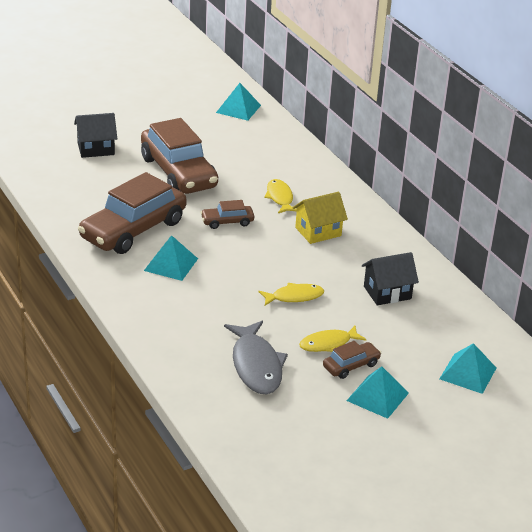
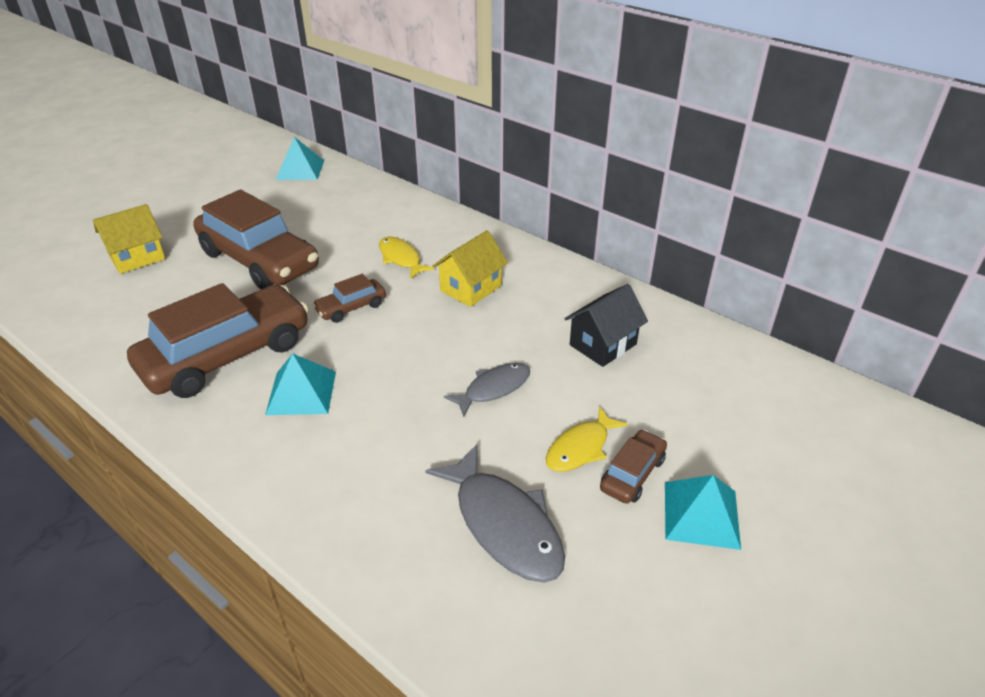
camera: 20 degrees left, 5 degrees up
(96, 149) = (137, 257): black house -> yellow house
(133, 230) = (227, 355): brown car -> brown car turned 150 degrees counterclockwise
(294, 297) = (493, 389): yellow fish -> grey fish
(468, 373) = (780, 430): turquoise pyramid -> none

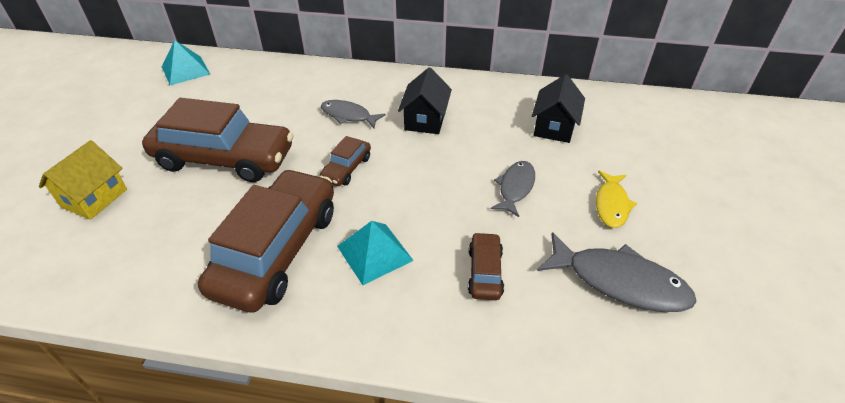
camera: 30 degrees left, 5 degrees up
(401, 258) = (348, 115): yellow fish -> grey fish
(470, 288) = (425, 120): yellow house -> black house
(632, 474) = (658, 207): brown car -> brown car (485, 272)
(701, 514) = (720, 215): turquoise pyramid -> none

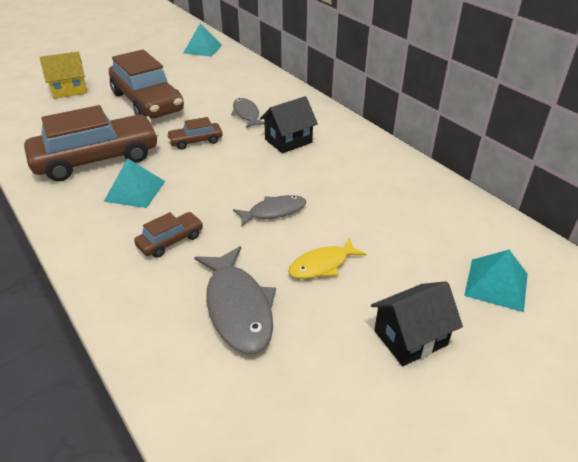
camera: 45 degrees right, 5 degrees down
(554, 127) = (373, 195): black house -> black house (410, 338)
(707, 143) = (496, 284): none -> turquoise pyramid

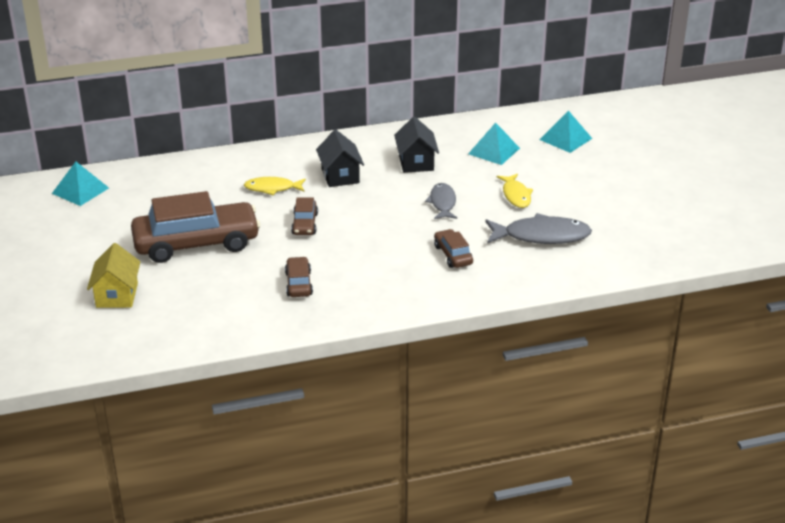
camera: 70 degrees left, 5 degrees down
(97, 159) = (298, 283): brown car -> brown car, size x0.45
(135, 191) = (370, 266): turquoise pyramid -> turquoise pyramid (494, 151)
(246, 114) = (272, 188): grey fish -> yellow fish
(410, 338) = (595, 180): black house -> black house (416, 162)

